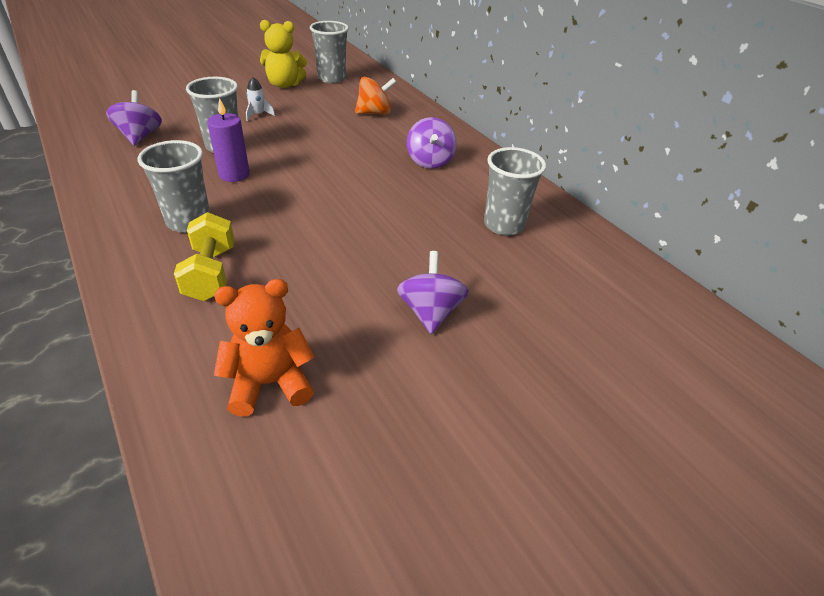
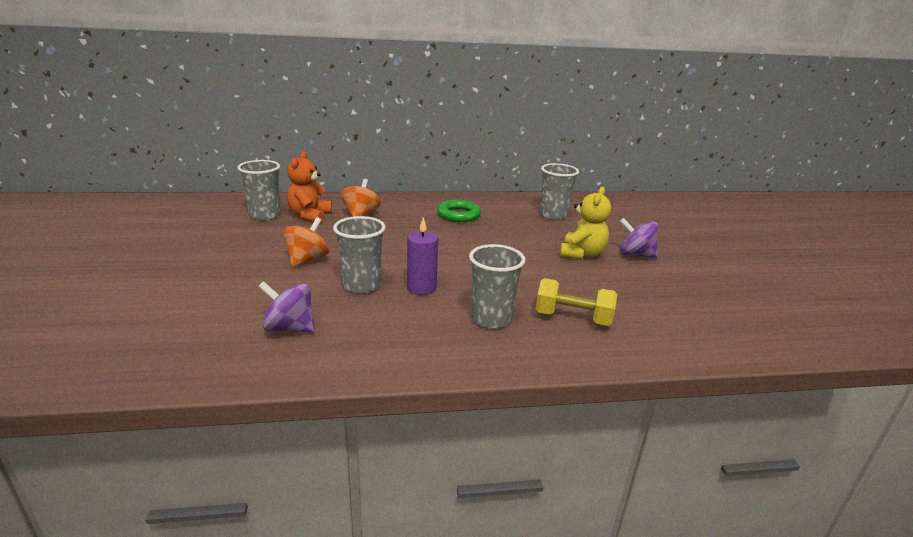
camera: 65 degrees left, 15 degrees down
(258, 115) = (307, 259): white rocket -> orange spinning top
(270, 383) = (695, 313): orange teddy bear -> orange teddy bear (310, 216)
(284, 85) = (250, 237): yellow teddy bear -> yellow teddy bear (581, 254)
(430, 161) = (458, 215): purple spinning top -> green ring

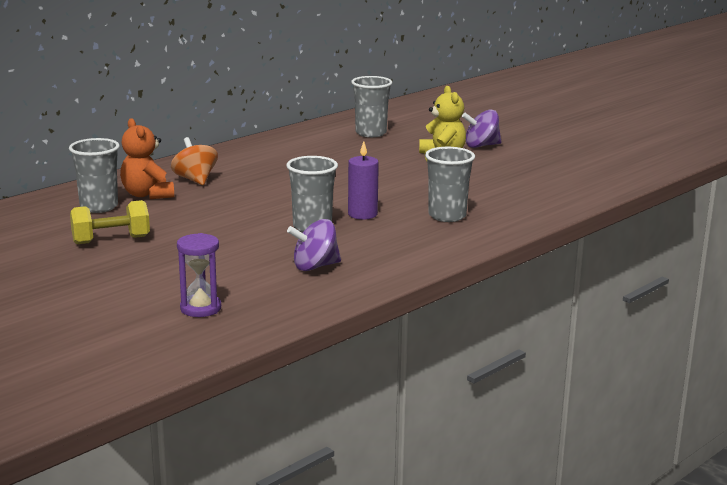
camera: 35 degrees left, 5 degrees down
(134, 333) = (200, 308): none -> purple hourglass
(307, 259) = (226, 225): orange spinning top -> none
(458, 215) = (288, 155): green ring -> none
(572, 318) = (500, 198): yellow dumbbell -> yellow dumbbell (111, 240)

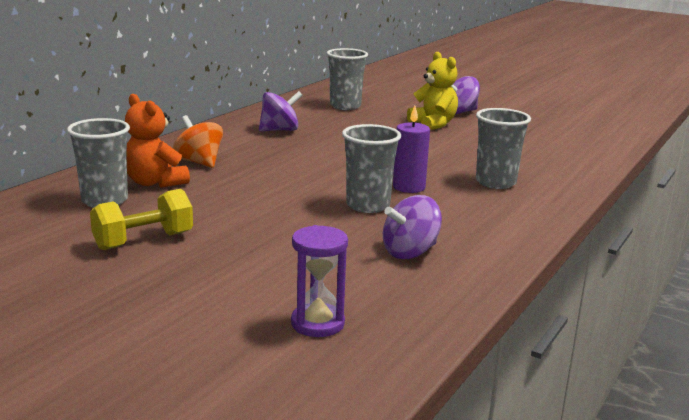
camera: 15 degrees left, 0 degrees up
(288, 154) = (279, 130): none -> purple spinning top

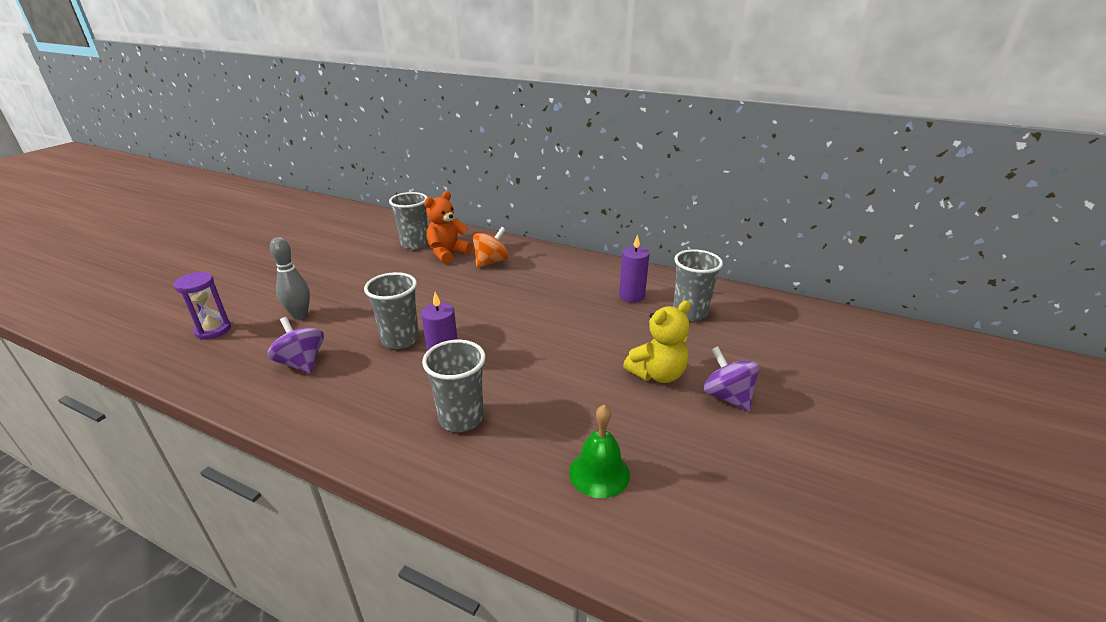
camera: 85 degrees right, 10 degrees up
(143, 241) = (350, 264): yellow dumbbell -> none
(279, 130) = (585, 285): purple spinning top -> none
(293, 264) = (300, 315): none -> grey bowling pin
(310, 118) = (631, 296): none -> purple candle
(544, 148) = (599, 473): none -> green bell

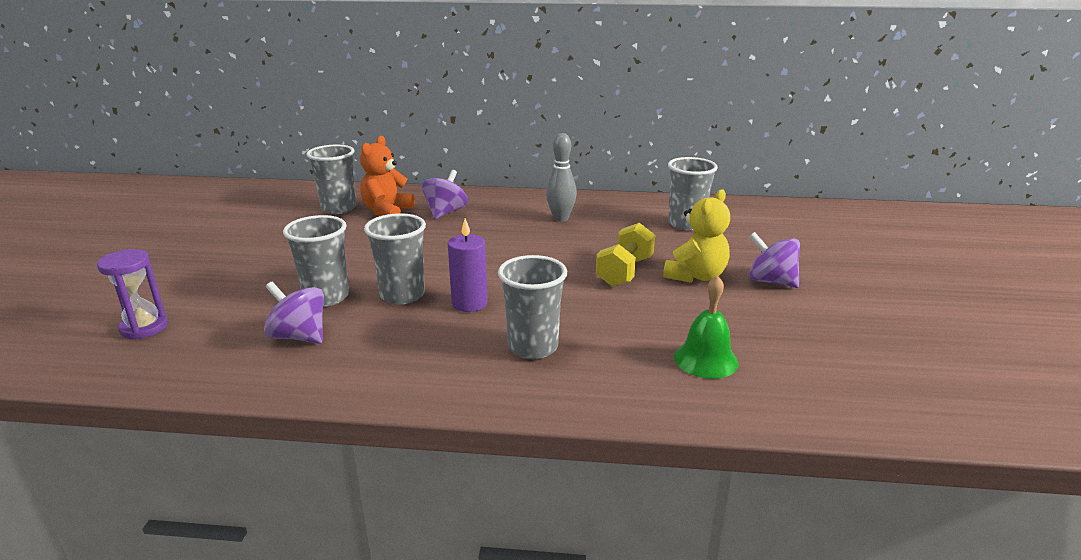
camera: 20 degrees left, 5 degrees down
(300, 315) = (252, 294): grey bowling pin -> grey bowling pin (561, 218)
(346, 329) = (326, 297): none -> grey cup
(491, 262) = (445, 212): orange spinning top -> purple spinning top
(595, 355) = (625, 272): none -> yellow dumbbell
(631, 296) = (620, 220): purple candle -> none

